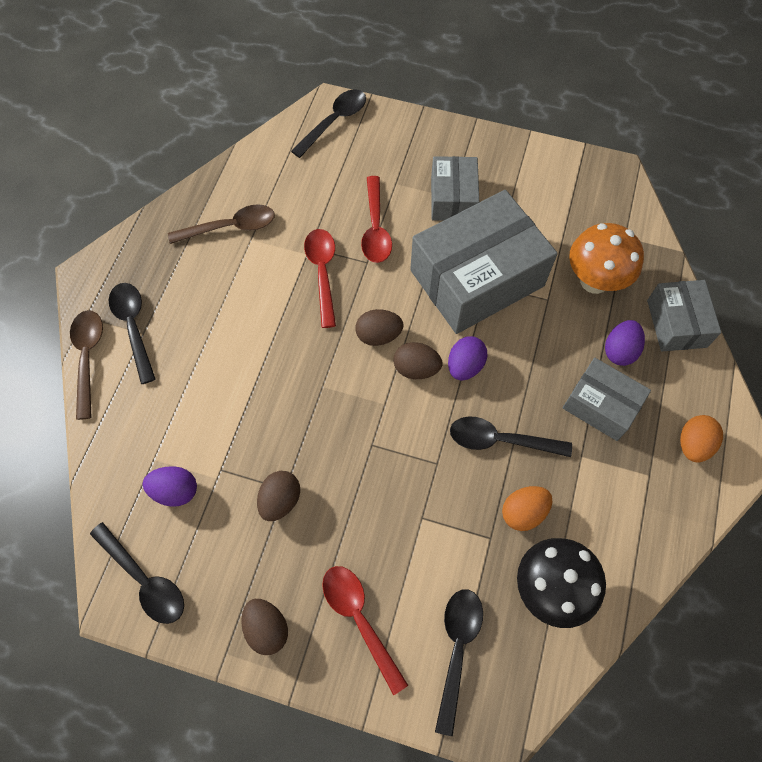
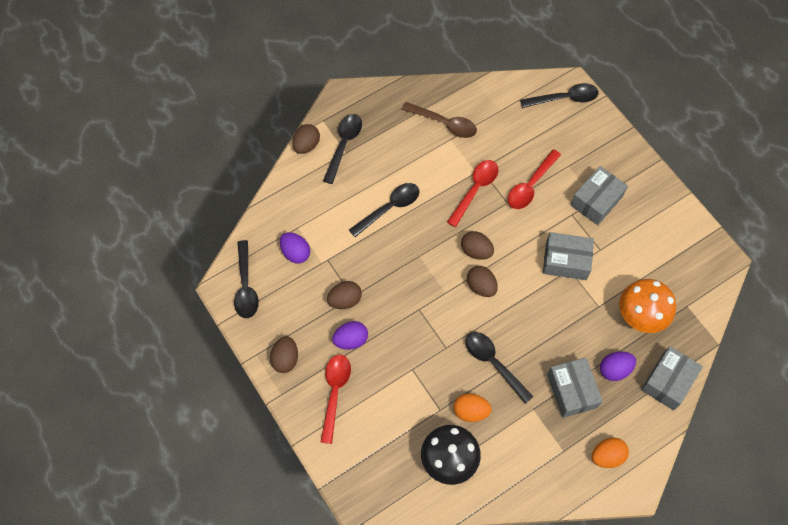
camera: 40 degrees right, 0 degrees up
(88, 358) = (306, 145): brown spoon -> brown egg
(457, 650) = (371, 449): black spoon -> black spoon (389, 208)
(465, 366) = (511, 306): purple egg -> purple egg (351, 340)
(477, 278) = (566, 261): grey box -> grey box, size x0.54

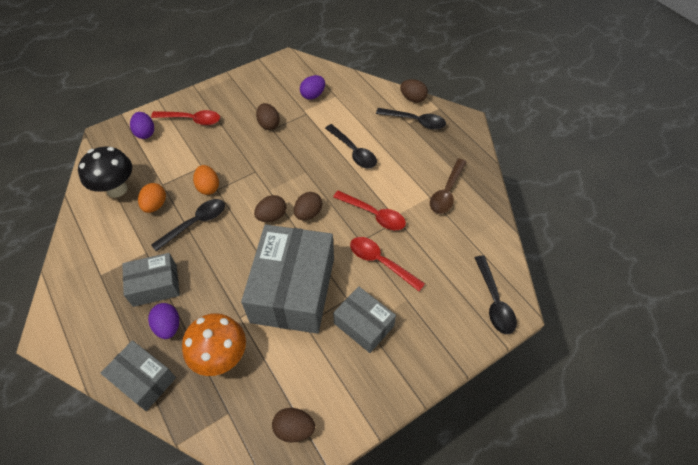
camera: 90 degrees right, 10 degrees down
(246, 286) = (287, 70): black spoon -> none
(285, 359) = (224, 92): brown egg -> brown egg (294, 429)
(351, 340) = (234, 128): purple egg -> purple egg (145, 133)
(566, 261) = (293, 289): grey box -> grey box, size x1.86
(607, 456) = (83, 312): orange egg -> orange egg (208, 187)

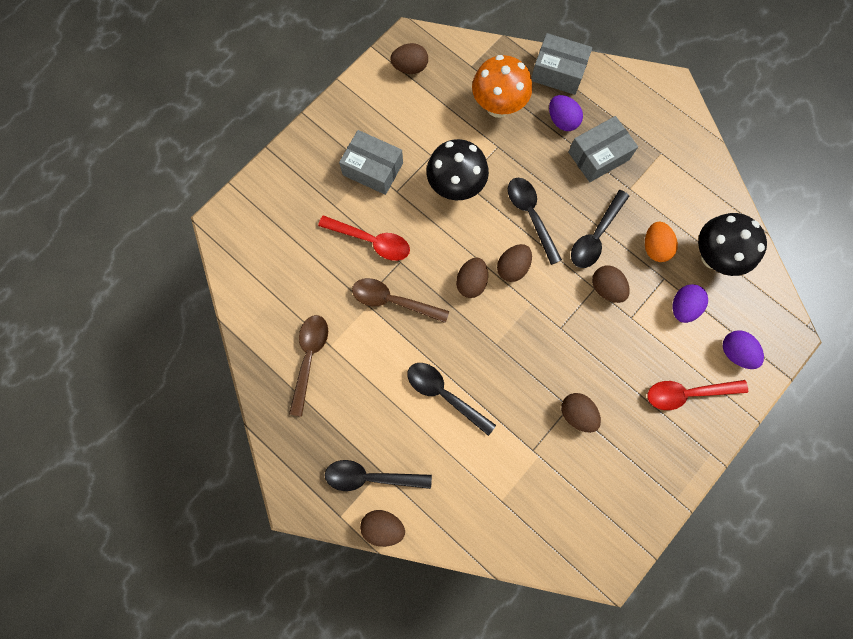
camera: 165 degrees right, 20 degrees up
(208, 187) = (606, 288): orange egg -> brown egg
(293, 289) = (455, 187): grey box -> black mushroom
(313, 95) = (536, 492): purple egg -> purple egg (683, 307)
(373, 214) = (393, 301): red spoon -> brown spoon
(494, 301) = (243, 226): black spoon -> black spoon (531, 216)

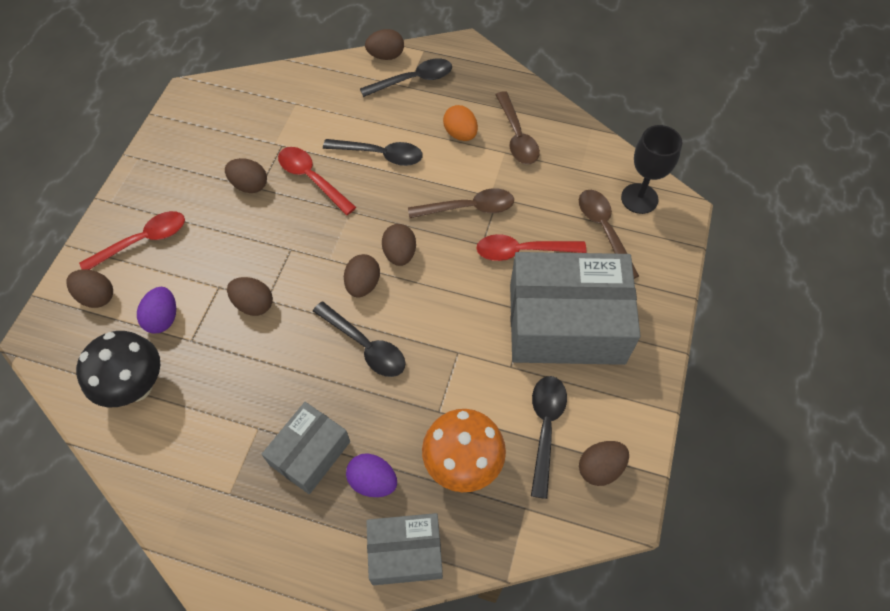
camera: 155 degrees right, 15 degrees down
(246, 246) = (639, 198): none -> black goblet
(295, 230) = (604, 230): none -> brown spoon
(373, 169) = (566, 323): grey box -> grey box, size x1.86
(455, 187) = (464, 342): black mushroom -> none
(517, 395) = (312, 179): none -> red spoon
(596, 236) = (282, 354): black spoon -> black spoon (545, 428)
(655, 247) = (209, 369): orange egg -> orange egg (460, 134)
(735, 352) = (97, 296): purple egg -> brown egg

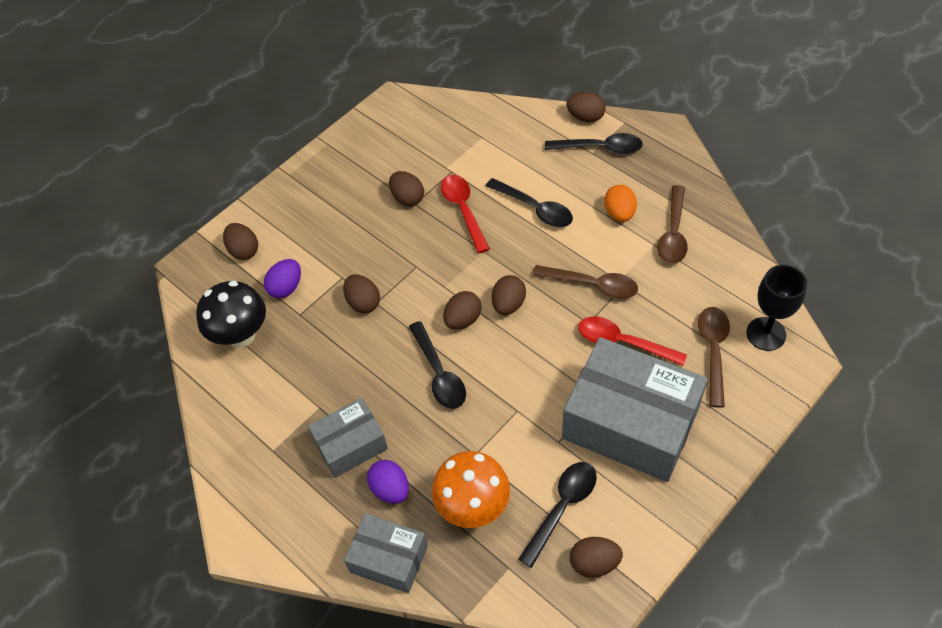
camera: 30 degrees right, 5 degrees down
(142, 241) = (299, 217): red spoon -> none

